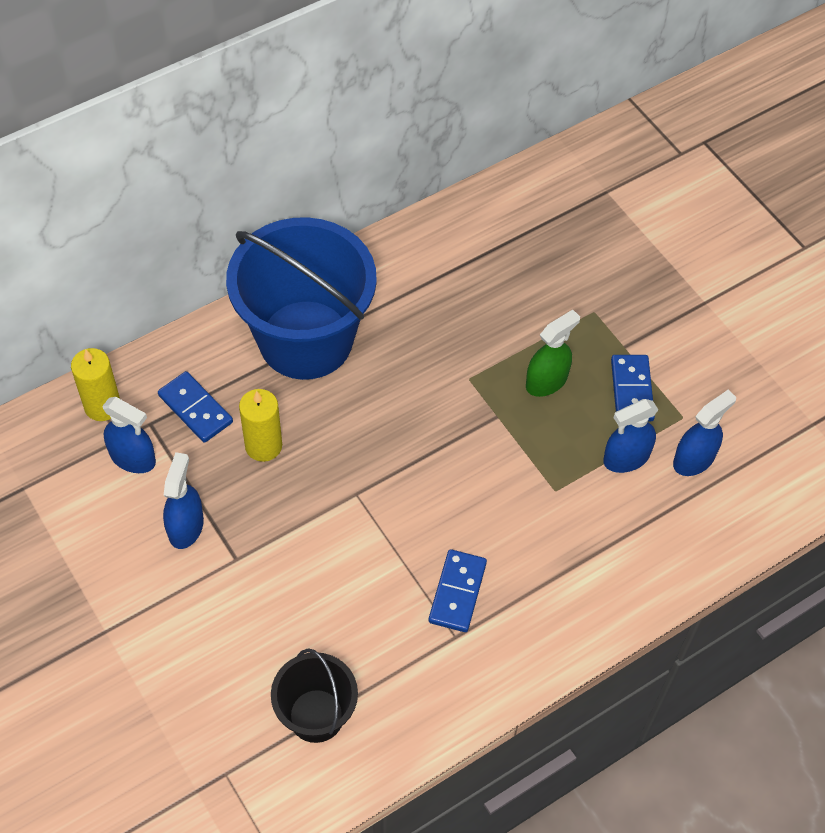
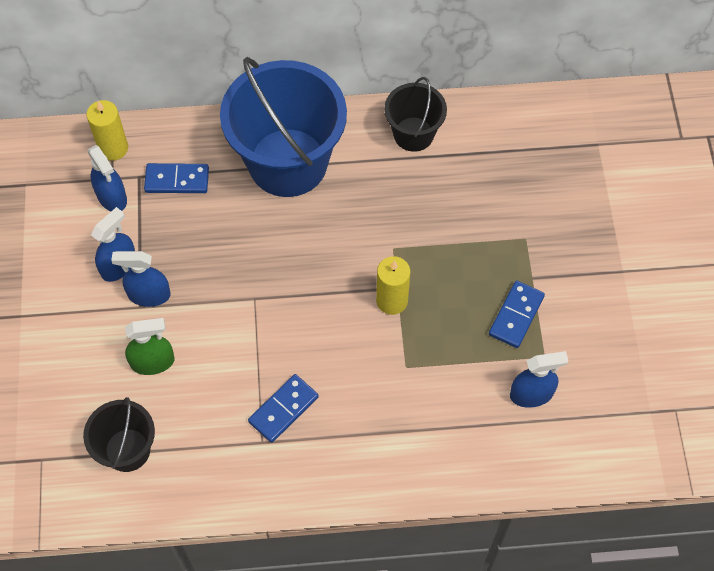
camera: 30 degrees right, 5 degrees up
(195, 409) = (177, 180): blue domino -> blue domino turned 75 degrees counterclockwise
(263, 446) = (209, 230): yellow candle -> yellow candle (392, 300)
(419, 257) = (413, 134): none -> black bucket
(546, 381) = (452, 277): green spray bottle -> green spray bottle (153, 362)
(626, 458) = (477, 367): blue spray bottle -> blue spray bottle (149, 295)

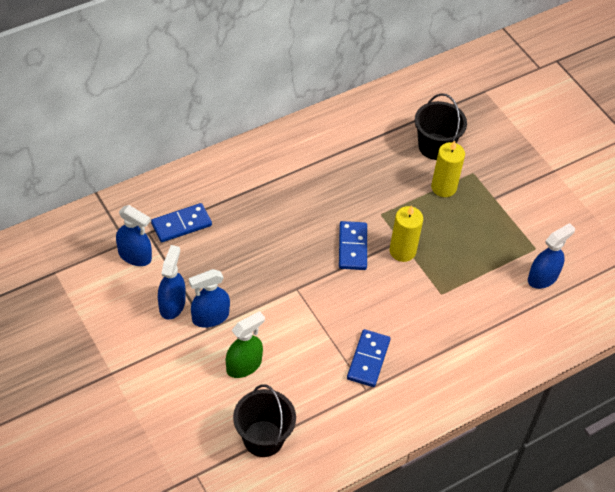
camera: 30 degrees left, 10 degrees down
(113, 148) = (114, 219): yellow candle -> yellow candle (443, 187)
(288, 162) = (262, 181): blue bucket -> none
(413, 134) = (347, 128): black bucket -> black bucket (435, 146)
(516, 315) = (499, 228): blue domino -> blue domino (352, 247)

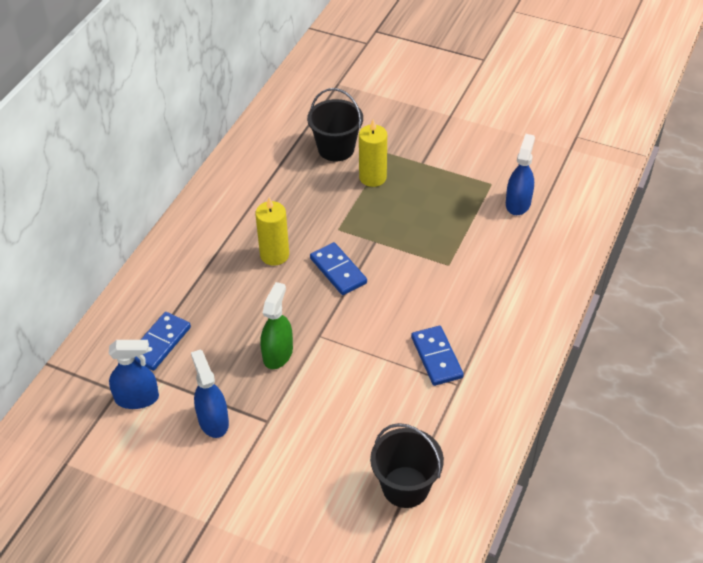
camera: 30 degrees left, 5 degrees down
(210, 317) = (260, 409): blue spray bottle -> none
(244, 365) = (330, 433): green spray bottle -> green spray bottle (278, 353)
(402, 251) = (384, 249): yellow candle -> yellow candle (274, 255)

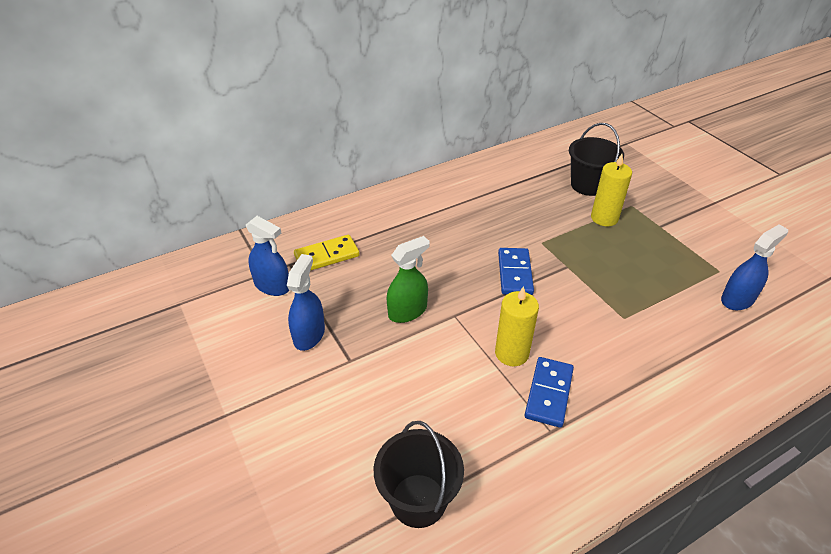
camera: 35 degrees right, 5 degrees down
(160, 343) = (327, 255): blue domino -> yellow domino
(274, 255) = (471, 237): yellow candle -> yellow candle (511, 353)

